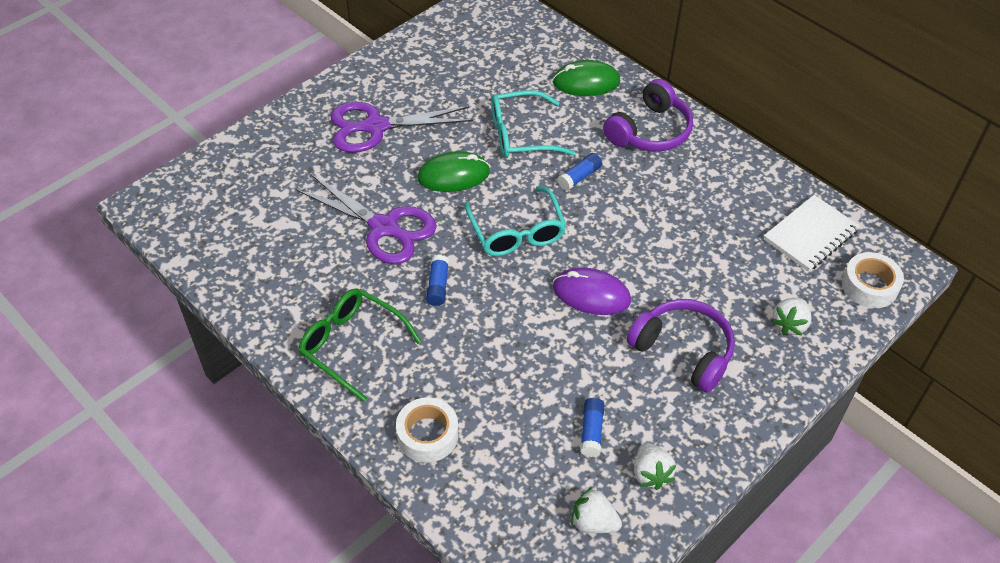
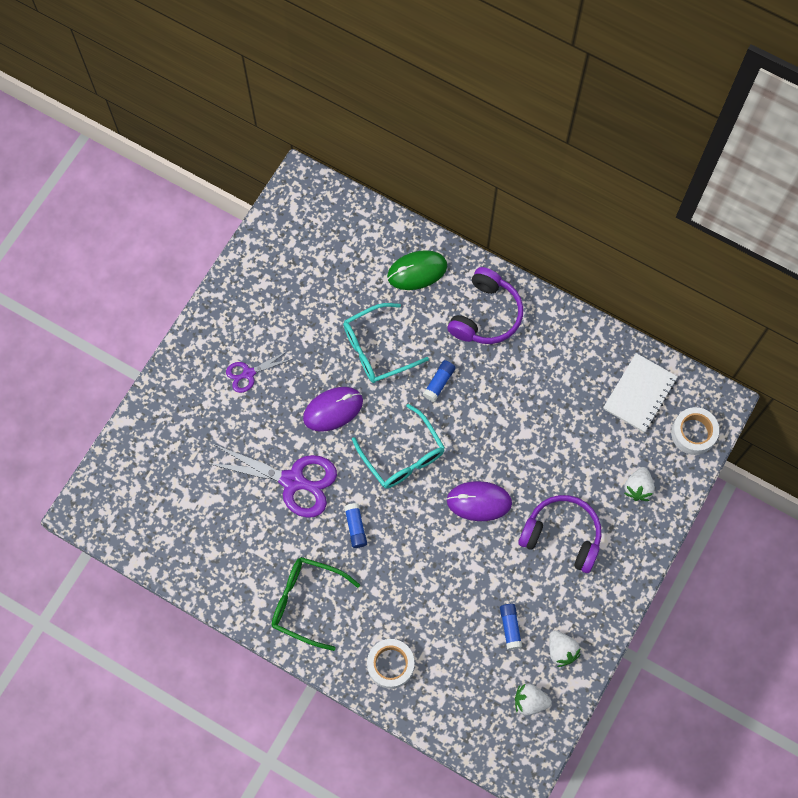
camera: 15 degrees left, 20 degrees up
(376, 127) = (248, 373): purple scissors -> purple scissors, size x0.52
(453, 175) = (333, 409): green mouse -> purple mouse

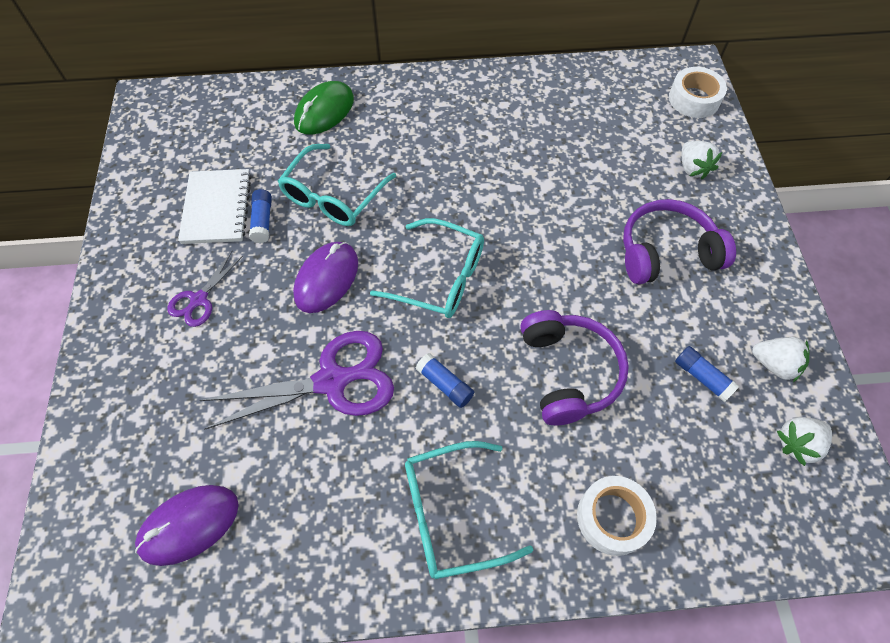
camera: 35 degrees left, 10 degrees down
(306, 602) = (451, 514): green glasses -> turquoise glasses
(439, 383) = (423, 190): blue glue stick -> blue glue stick (263, 221)
(479, 502) = (557, 273): purple mouse -> purple mouse (189, 525)
(486, 315) = (422, 110): purple headphones -> purple headphones (569, 372)
(640, 394) = (619, 95): white notebook -> white notebook (217, 208)

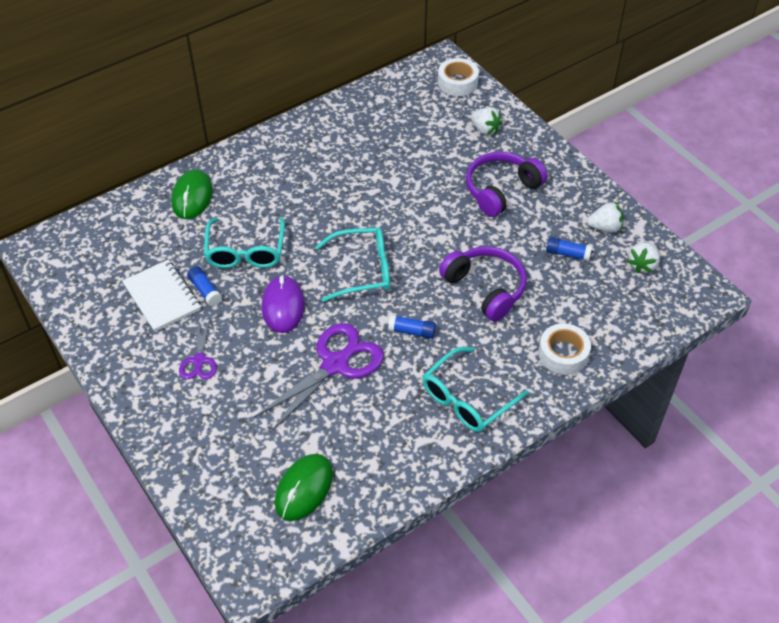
camera: 30 degrees left, 10 degrees down
(189, 525) = (304, 488): purple mouse -> green mouse

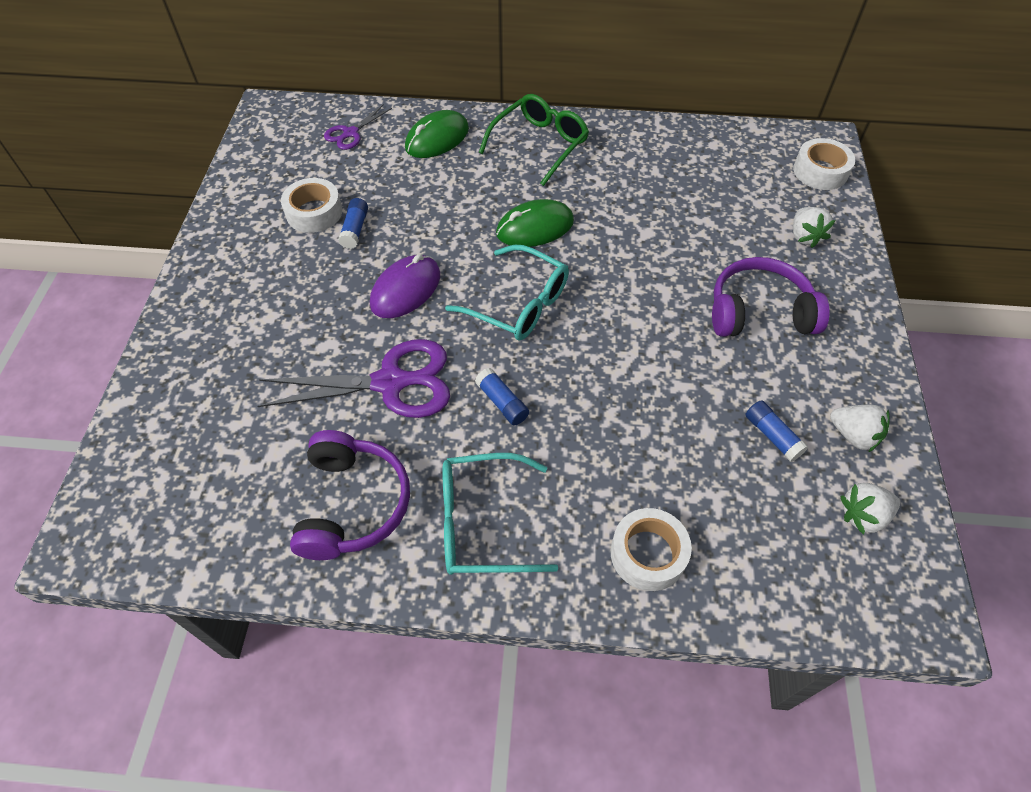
camera: 40 degrees right, 5 degrees up
(162, 297) = (314, 212): white notebook -> white tape
(199, 360) = (278, 291): purple scissors -> purple scissors (350, 133)
(245, 251) = (429, 216): turquoise glasses -> none
(268, 161) = (539, 144): none -> green glasses
(304, 488) = (224, 490): green mouse -> green mouse (535, 227)
(486, 288) = (632, 410): purple headphones -> purple headphones (353, 504)

